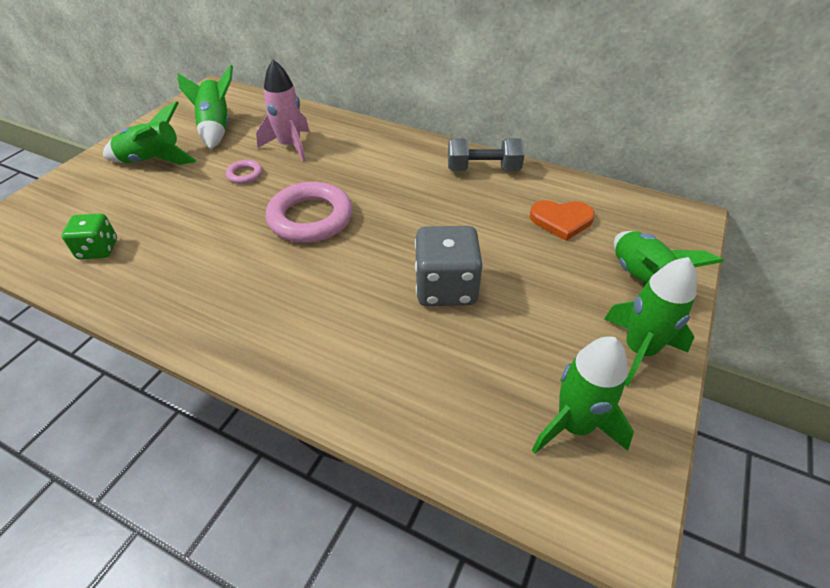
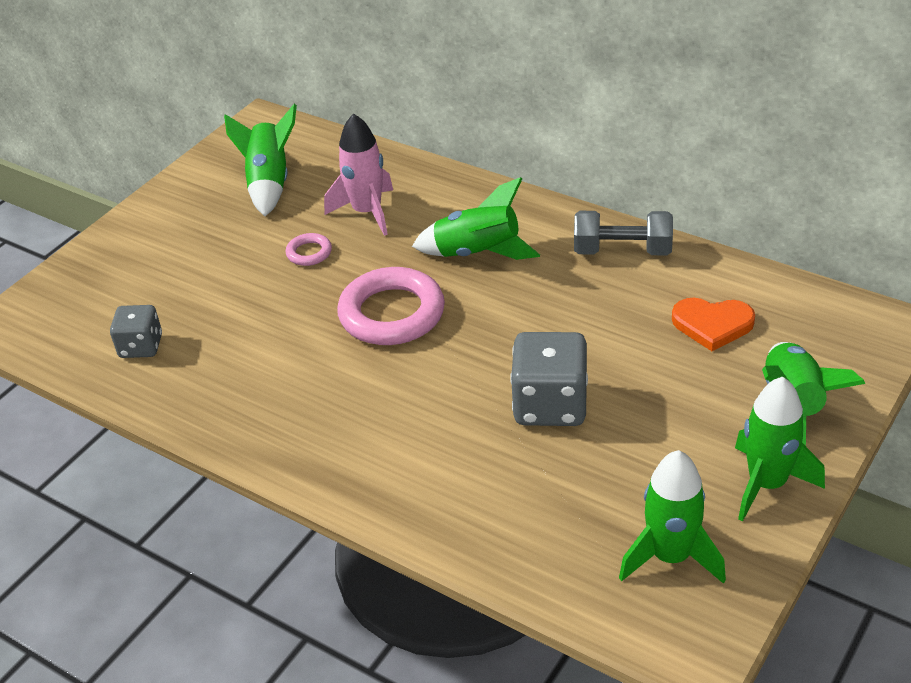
camera: 10 degrees right, 5 degrees down
(98, 249) = (141, 346): green dice -> grey dice
(153, 161) = (191, 231): green rocket -> green rocket (477, 253)

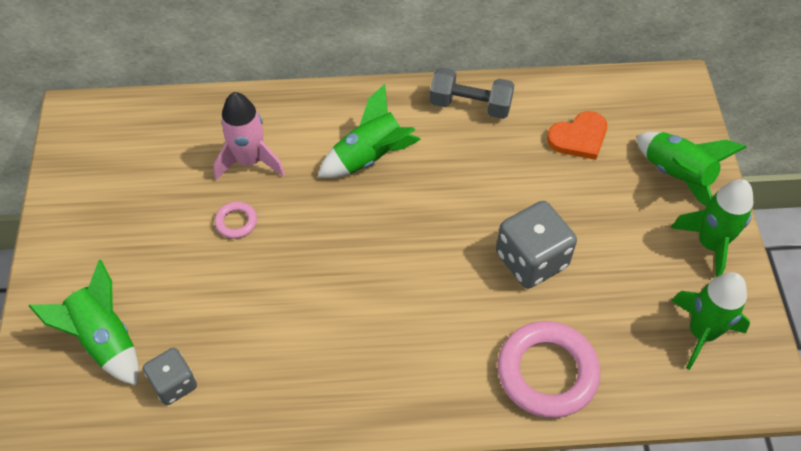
camera: 40 degrees left, 15 degrees up
(269, 183) = (139, 172): green rocket -> green rocket (105, 340)
(392, 313) = (353, 244): pink ring -> pink ring (547, 372)
(622, 251) = (470, 105): grey dumbbell -> grey dumbbell turned 45 degrees clockwise

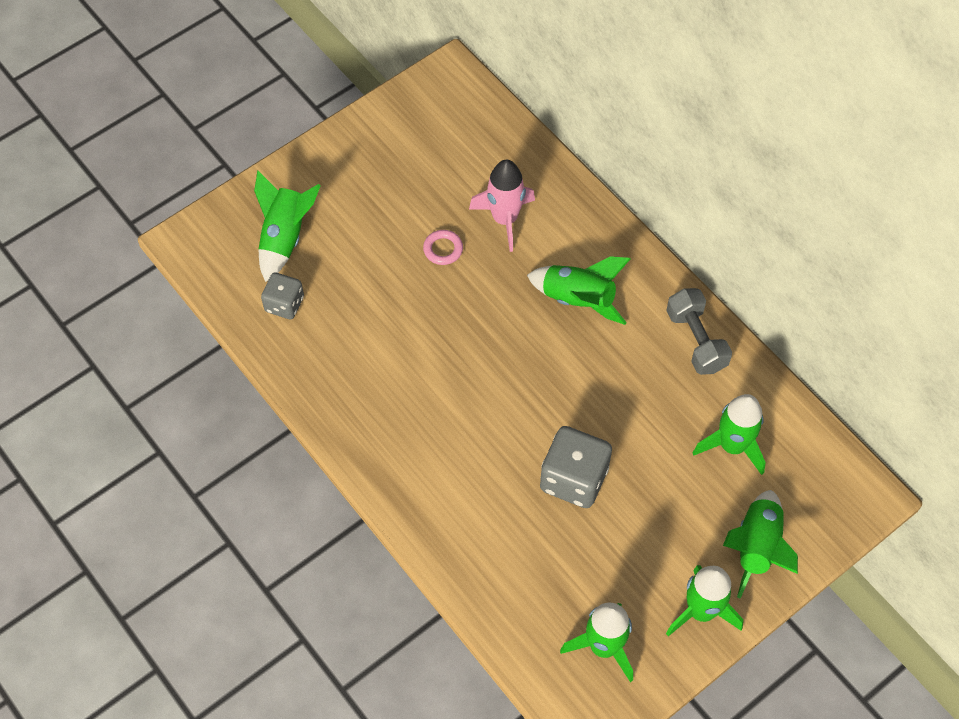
camera: 55 degrees right, 5 degrees up
(547, 372) = (478, 548): pink ring -> none
(579, 138) = (732, 446): orange heart -> green rocket

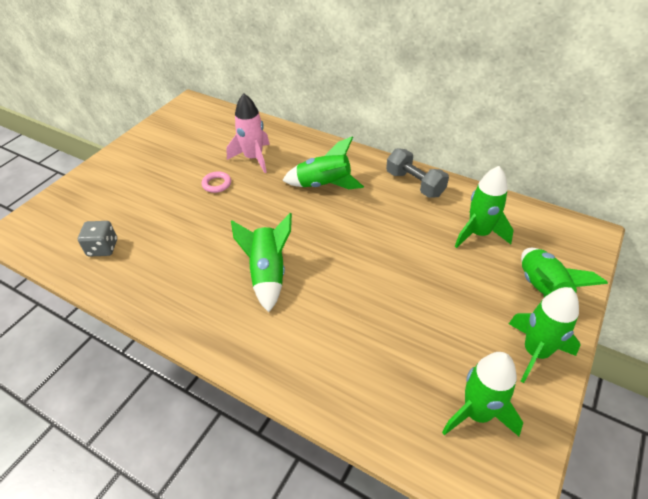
camera: 20 degrees left, 15 degrees down
(284, 237) = (94, 208): green rocket -> green rocket (268, 274)
(574, 479) = (379, 291): grey dice -> none

